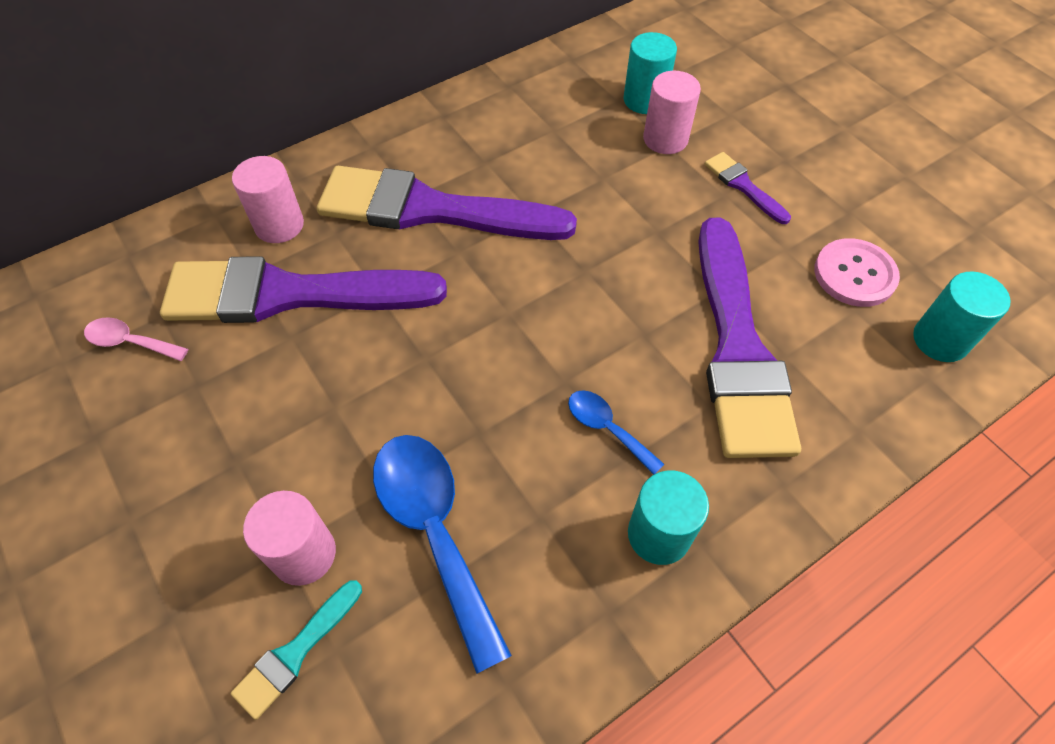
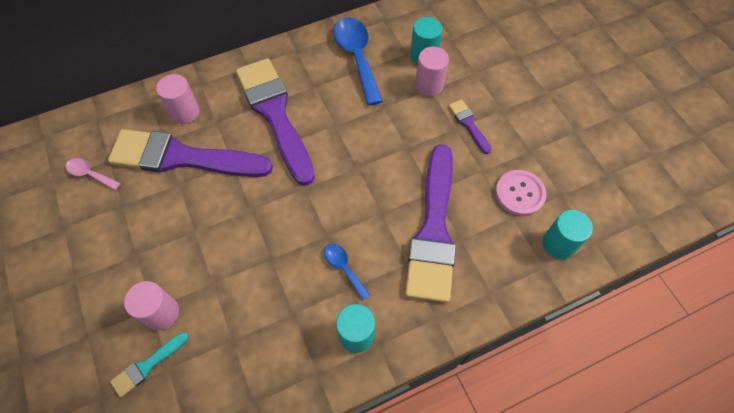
camera: 10 degrees right, 5 degrees up
(431, 210) = (275, 114): purple brush -> purple brush turned 45 degrees clockwise
(434, 531) = (234, 312): blue spoon -> blue spoon (357, 57)

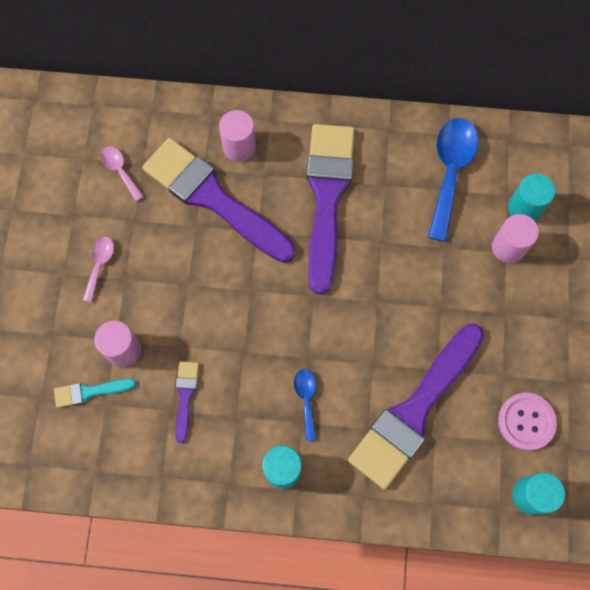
camera: 30 degrees right, 10 degrees up
(106, 255) = (99, 265): none -> pink spoon
(468, 124) = (522, 316): purple brush -> purple brush (185, 396)

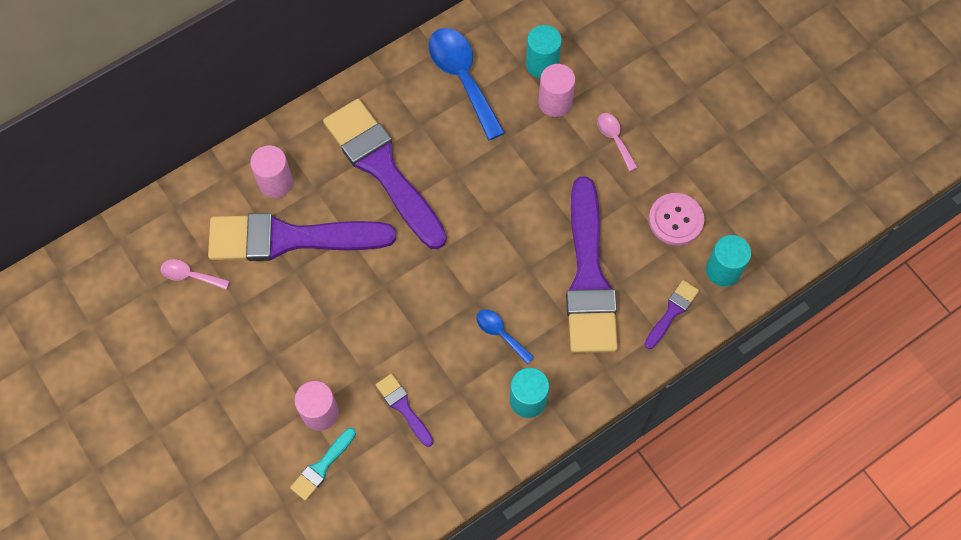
camera: 40 degrees left, 5 degrees down
(99, 265) = (240, 363): pink spoon -> pink spoon (614, 139)
(457, 495) = (672, 312): none -> purple brush

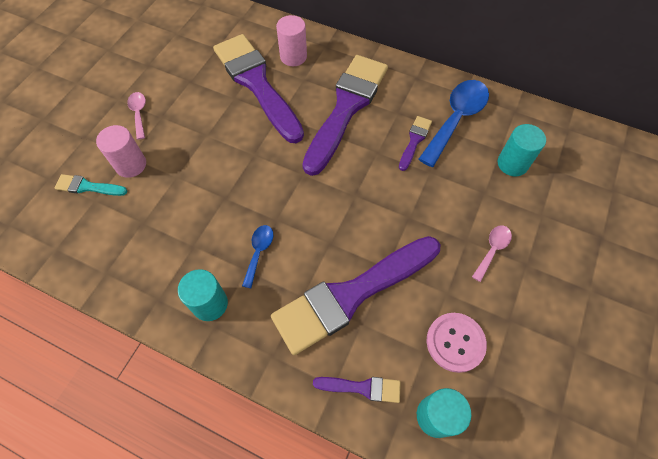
camera: 60 degrees right, 5 degrees down
(190, 275) = (197, 47): pink spoon -> pink spoon (139, 113)
(403, 407) = (160, 215): purple brush -> purple brush (414, 140)
(555, 102) = (488, 189): pink cylinder -> none

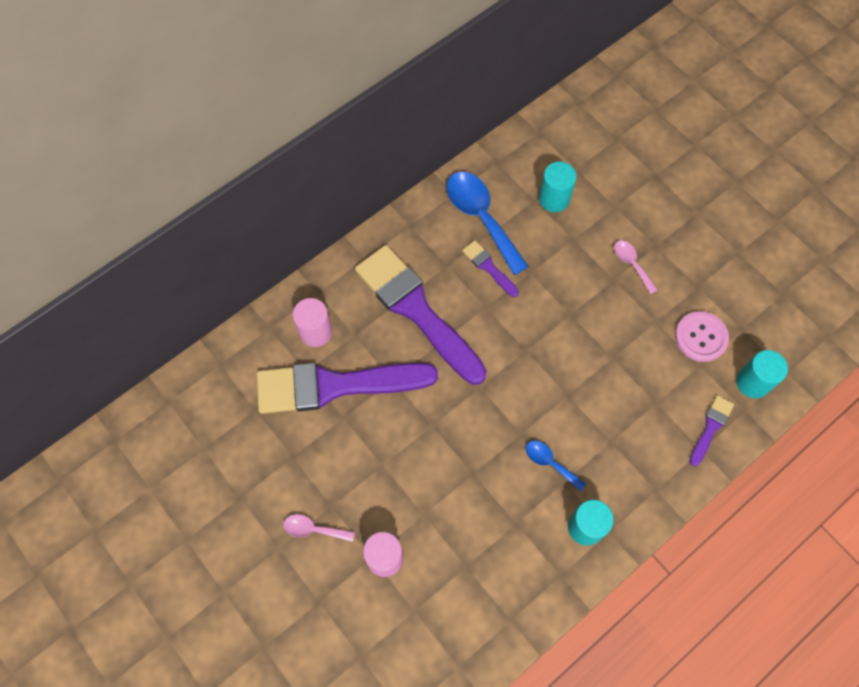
camera: 65 degrees left, 5 degrees up
(87, 187) = (393, 613): turquoise brush -> none
(351, 295) = (626, 399): purple brush -> none

